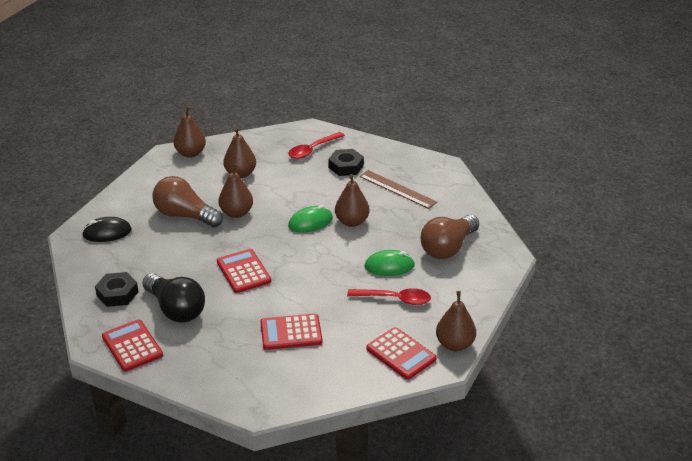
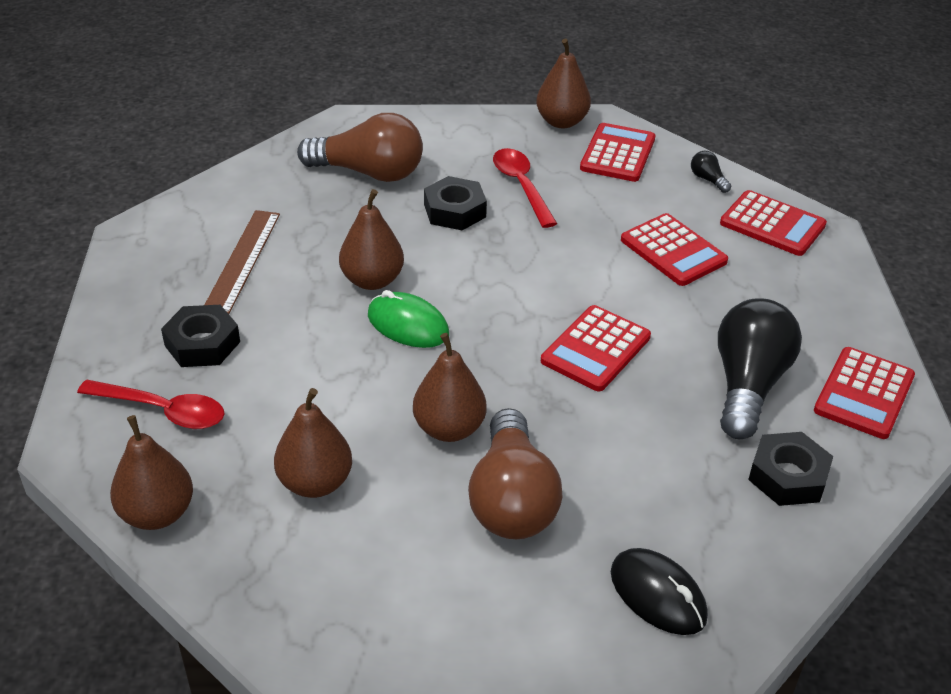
camera: 120 degrees left, 5 degrees up
(190, 153) = (282, 611): brown pear -> brown pear (157, 513)
(280, 387) = (772, 224): none -> red calculator
(344, 382) = (708, 180): none -> black light bulb
(389, 266) = (454, 211): green mouse -> black nut

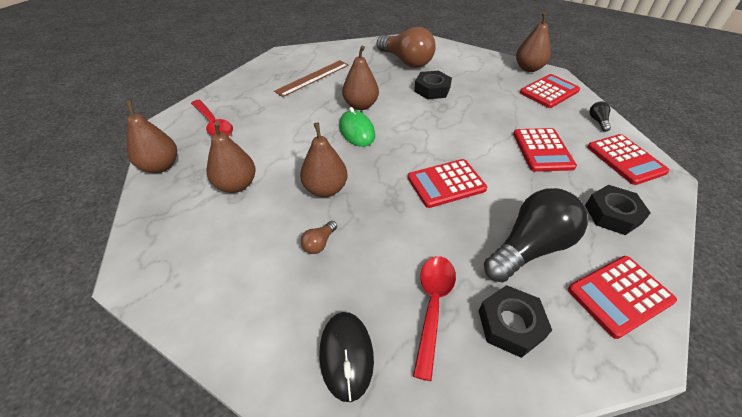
camera: 35 degrees right, 5 degrees up
(202, 343) = (260, 104): black nut -> black nut (612, 214)
(512, 499) = (319, 243): brown light bulb -> brown light bulb, size x0.41
(521, 186) = (478, 90): red spoon -> red spoon (433, 306)

